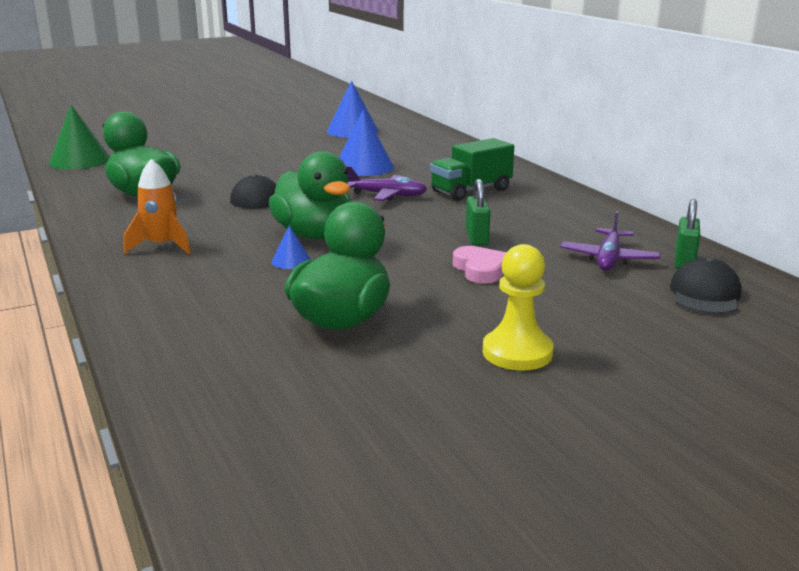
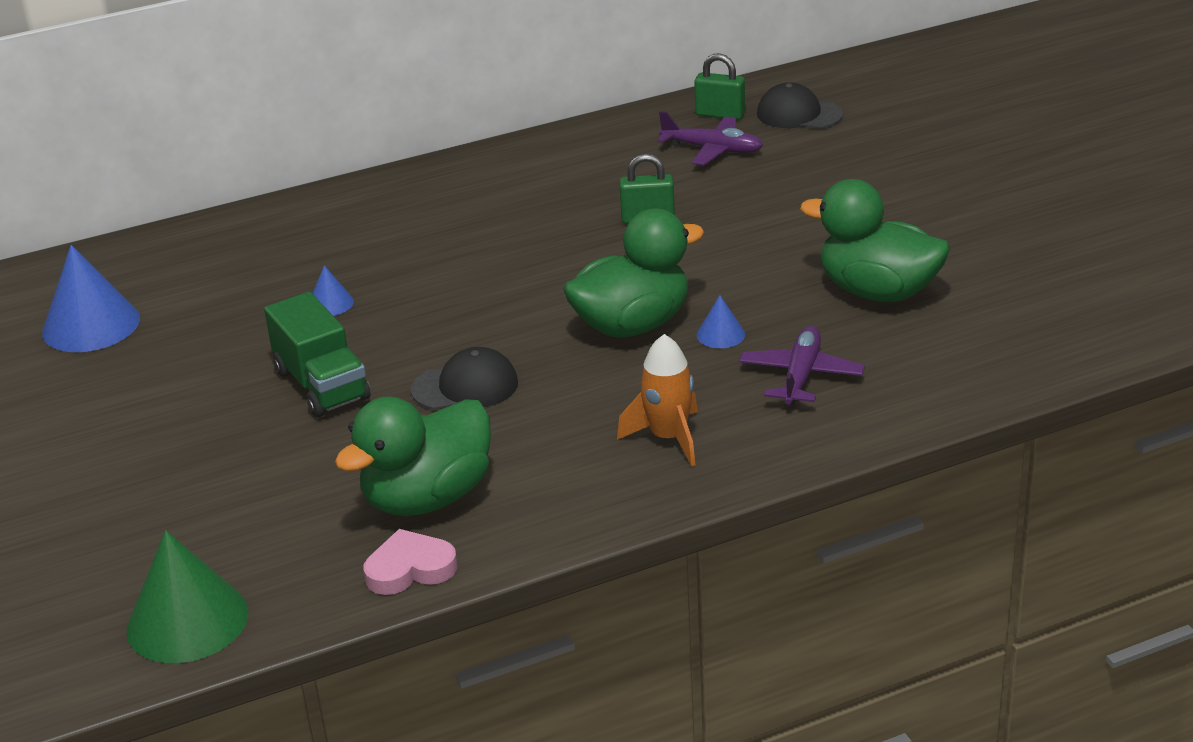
camera: 85 degrees left, 10 degrees up
(364, 167) = (330, 303): blue cone -> blue cone, size x0.48
(387, 195) = (477, 280): purple plane -> purple plane (801, 376)
(471, 191) = (469, 219): green truck -> green truck (322, 385)
(480, 269) = (743, 218): pink heart -> pink heart (410, 569)
(517, 352) = (931, 205): yellow pawn -> none

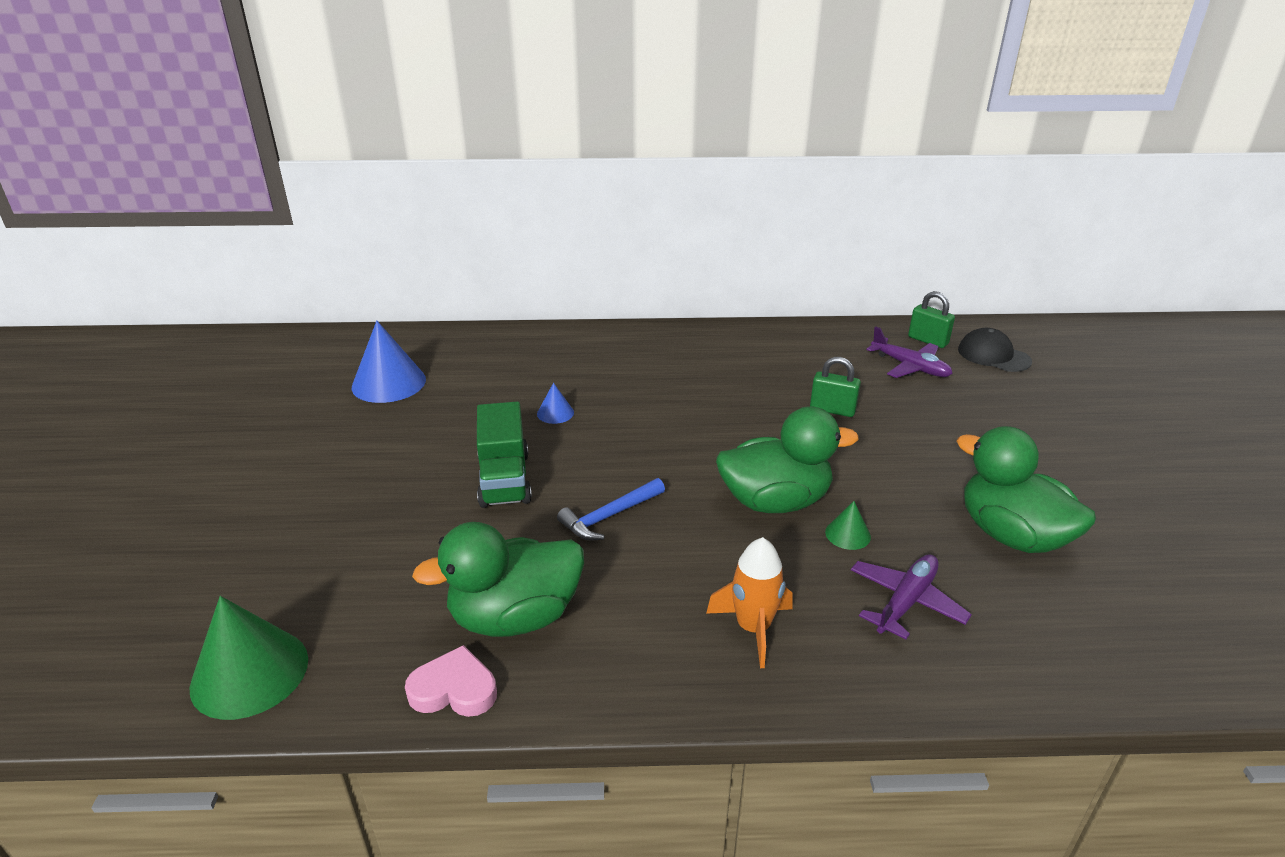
camera: 20 degrees right, 0 degrees up
(465, 386) = (610, 516): black cap -> blue hammer
(720, 334) = (848, 534): blue cone -> green cone

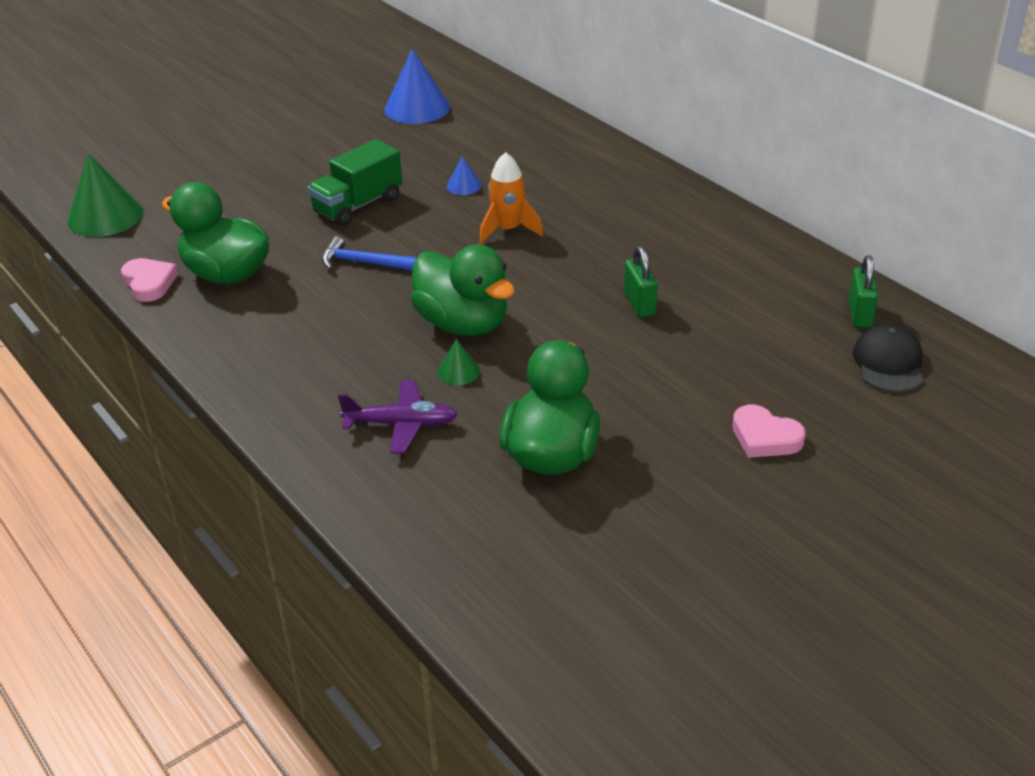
camera: 55 degrees right, 5 degrees up
(753, 628) = (304, 367): orange rocket -> orange rocket (508, 230)
(910, 367) = (784, 320): purple plane -> none
(1050, 433) = (765, 437): none -> pink heart

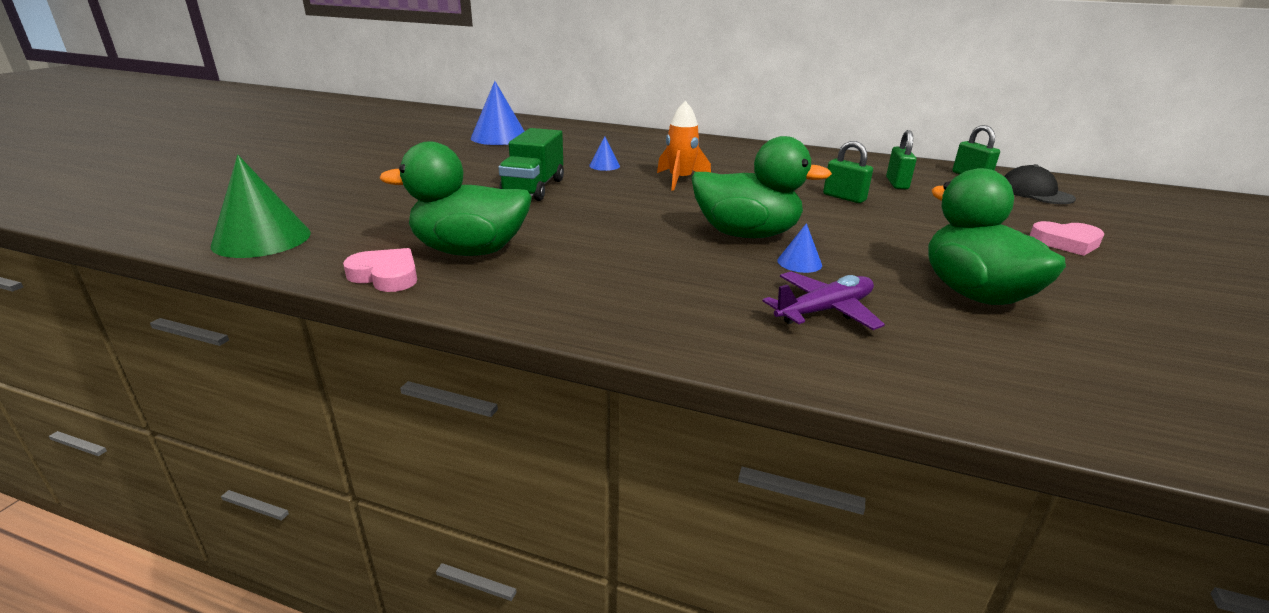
camera: 35 degrees left, 10 degrees down
(363, 263) = (596, 217): blue hammer -> none
(458, 371) = (799, 262): green cone -> blue cone
(740, 300) = (896, 183): none -> green padlock

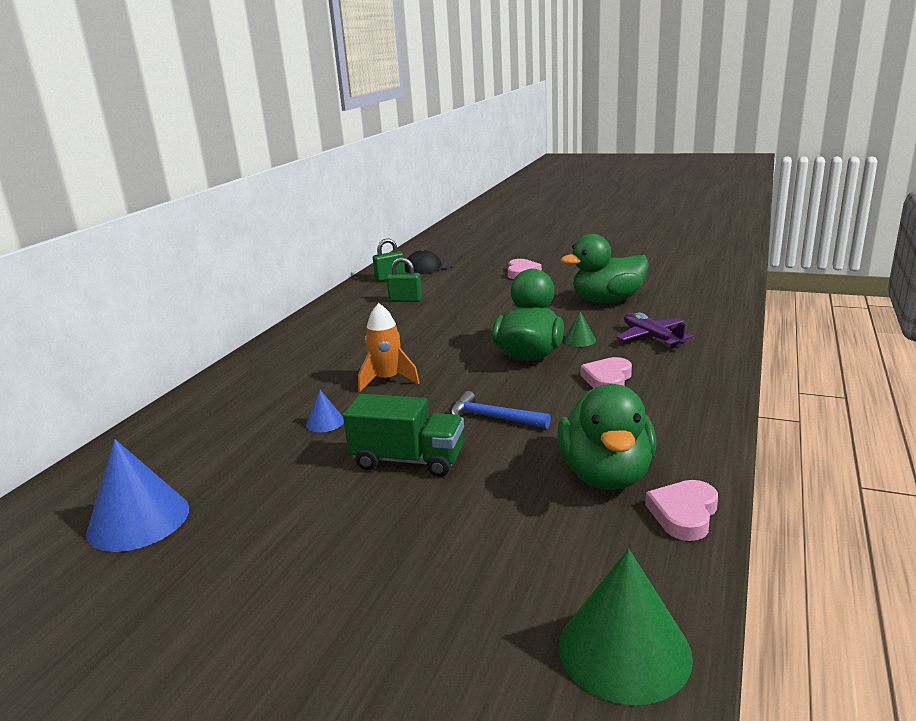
camera: 85 degrees left, 5 degrees down
(595, 214) = (493, 418): none -> blue hammer
(676, 269) = (607, 379): none -> pink heart
(799, 262) = (579, 340): blue cone -> green cone
(844, 197) = (440, 319): green padlock -> none

